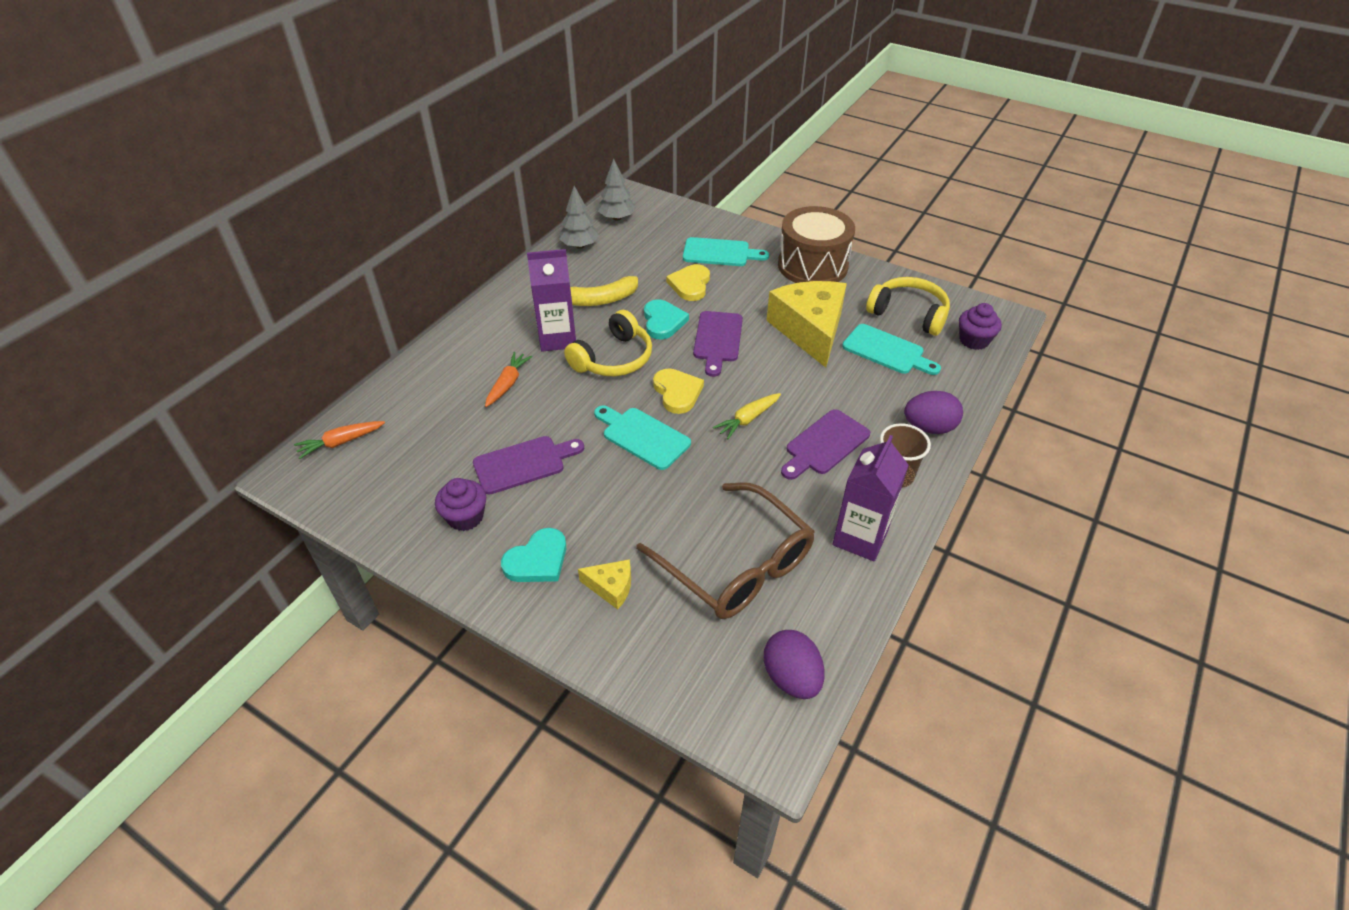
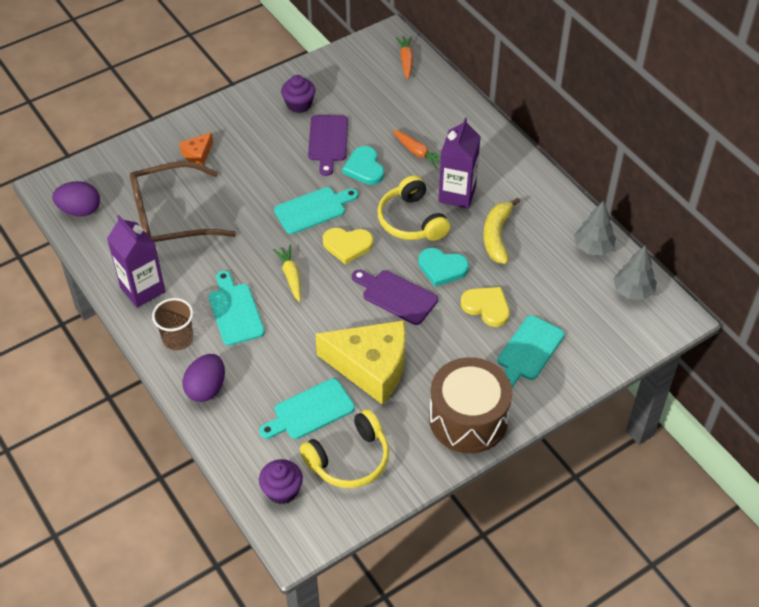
camera: 115 degrees right, 5 degrees up
(537, 560) = (242, 128): turquoise heart -> turquoise heart (364, 168)
(611, 587) = (198, 154): yellow cheese -> orange cheese
(824, 444) = (235, 311): purple cutting board -> turquoise cutting board

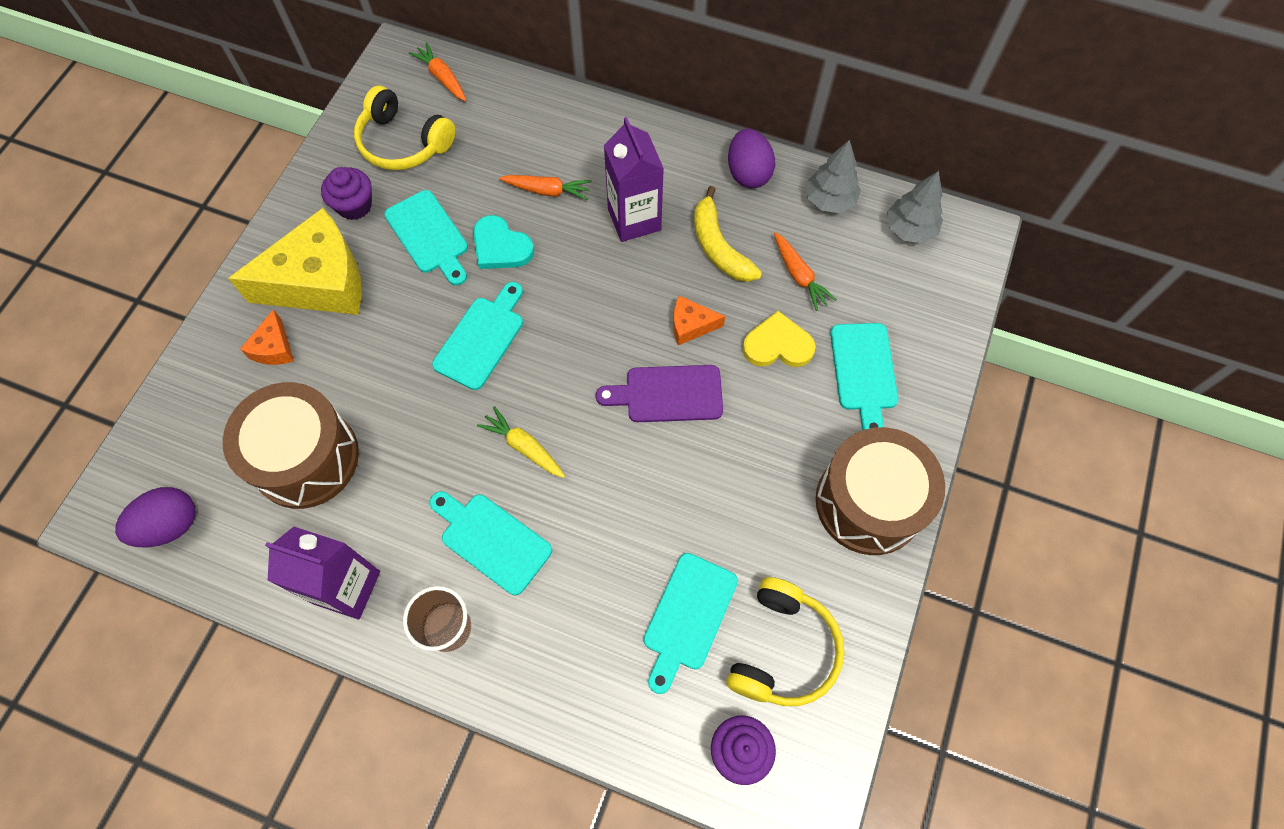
camera: 35 degrees left, 15 degrees up
(171, 217) = (306, 458): brown glasses -> brown drum
(206, 388) = (539, 674): purple egg -> purple egg (748, 173)
(328, 141) = (429, 236): purple cutting board -> turquoise cutting board
(347, 245) = (560, 362): yellow heart -> none
(371, 367) = (712, 508): yellow cheese -> yellow cheese (319, 282)
(411, 220) = (609, 284): yellow headphones -> yellow headphones (403, 143)
(442, 268) = (691, 325): turquoise heart -> orange cheese
(534, 278) = (799, 275): none -> orange carrot

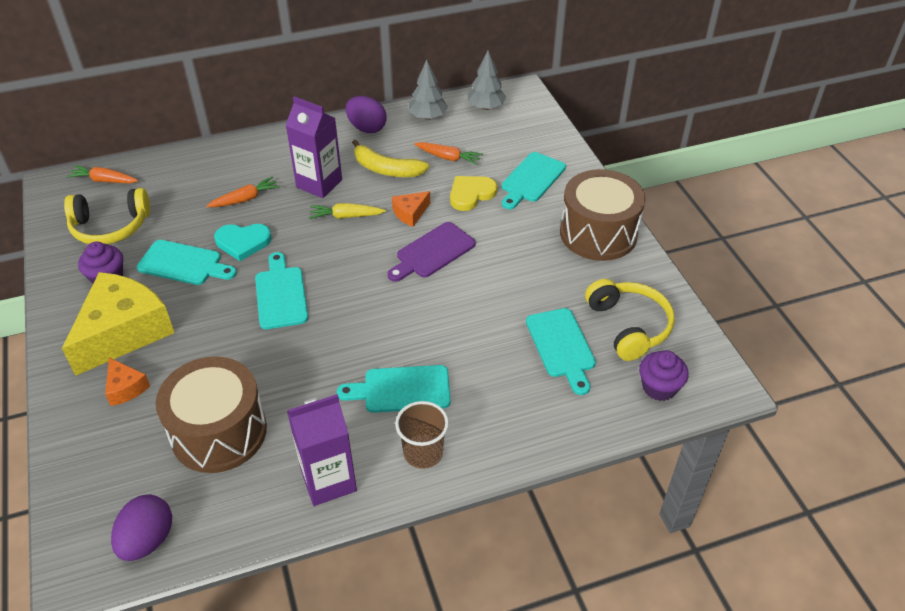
camera: 40 degrees left, 20 degrees down
(524, 447) = (371, 330): yellow carrot -> yellow carrot (346, 216)
(864, 372) = (531, 180): turquoise cutting board -> turquoise cutting board turned 75 degrees clockwise

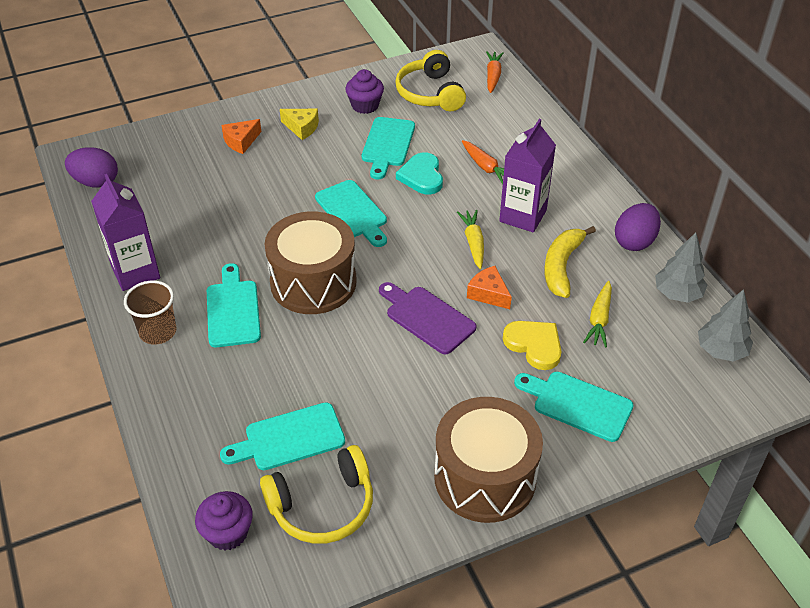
camera: 85 degrees right, 0 degrees up
(124, 332) = (302, 128): yellow cheese -> yellow cheese, size x0.44
(219, 432) = (192, 200): brown drum -> brown drum (313, 282)
(281, 294) = (353, 212): turquoise cutting board -> turquoise cutting board turned 75 degrees clockwise
(448, 158) = (599, 319): orange carrot -> yellow carrot

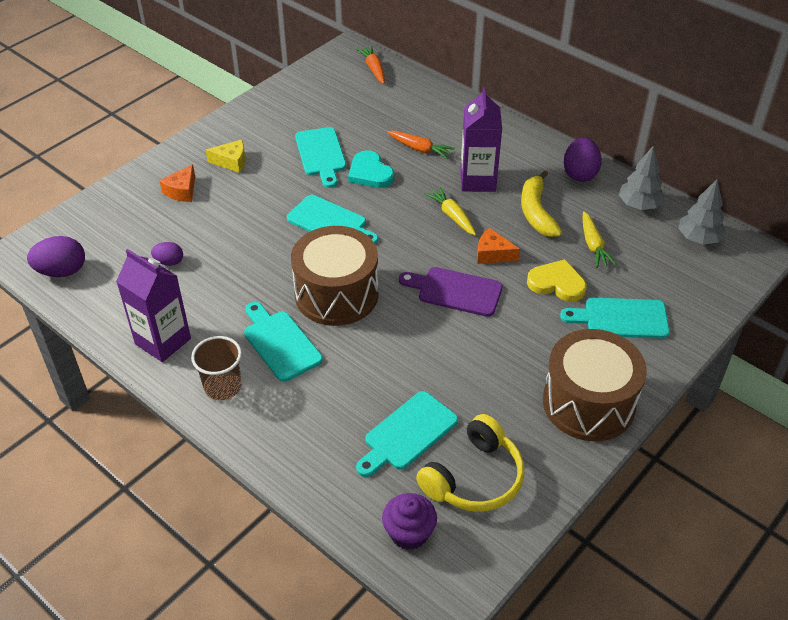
camera: 25 degrees left, 0 degrees up
(188, 203) = (169, 262): none -> purple egg
(365, 105) = (277, 125): purple cupcake -> none
(430, 93) = (328, 99): yellow headphones -> none

